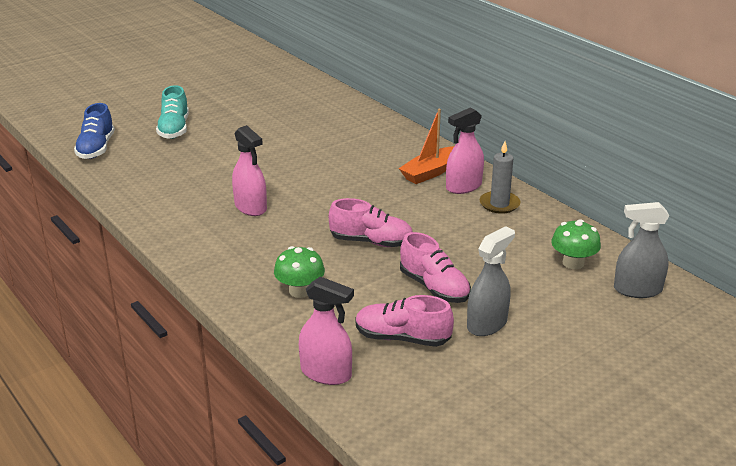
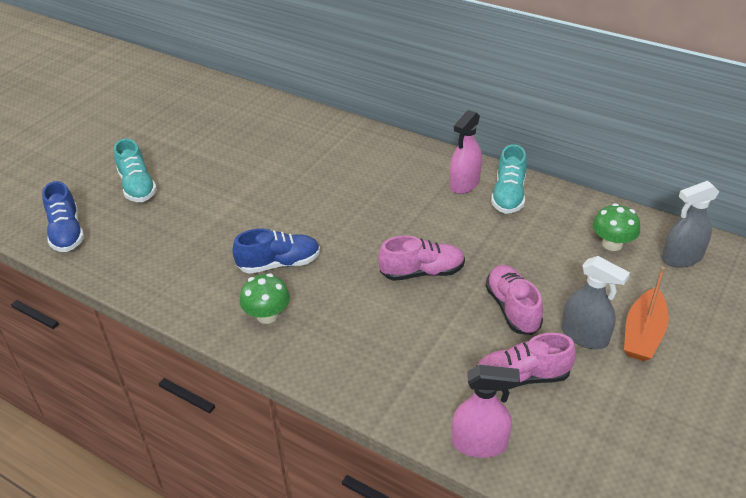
camera: 20 degrees left, 10 degrees up
(250, 207) = (279, 264): pink spray bottle -> blue shoe
(300, 291) = (392, 352): green mushroom -> green mushroom (267, 315)
(430, 172) = (424, 175): orange boat -> orange boat (643, 334)
(434, 287) = (512, 309): pink shoe -> pink shoe turned 135 degrees counterclockwise
(487, 324) = (584, 336): grey spray bottle -> grey spray bottle turned 105 degrees clockwise
(499, 204) = (508, 195): grey candle -> turquoise shoe

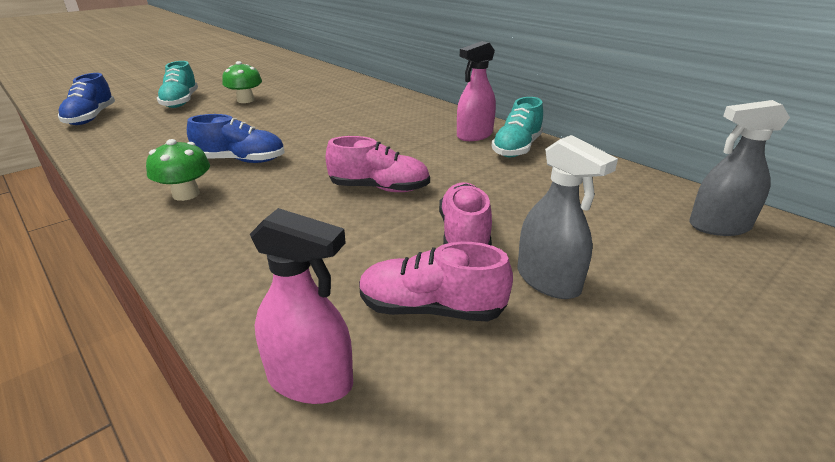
camera: 15 degrees right, 10 degrees down
(612, 244) = (624, 200): green mushroom -> green mushroom (245, 100)
(643, 334) = (639, 295): orange boat -> none

